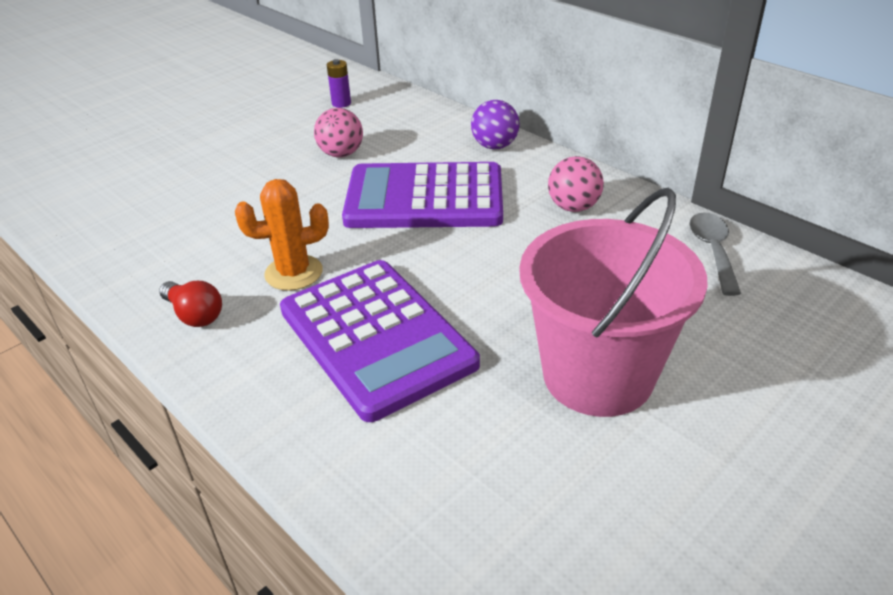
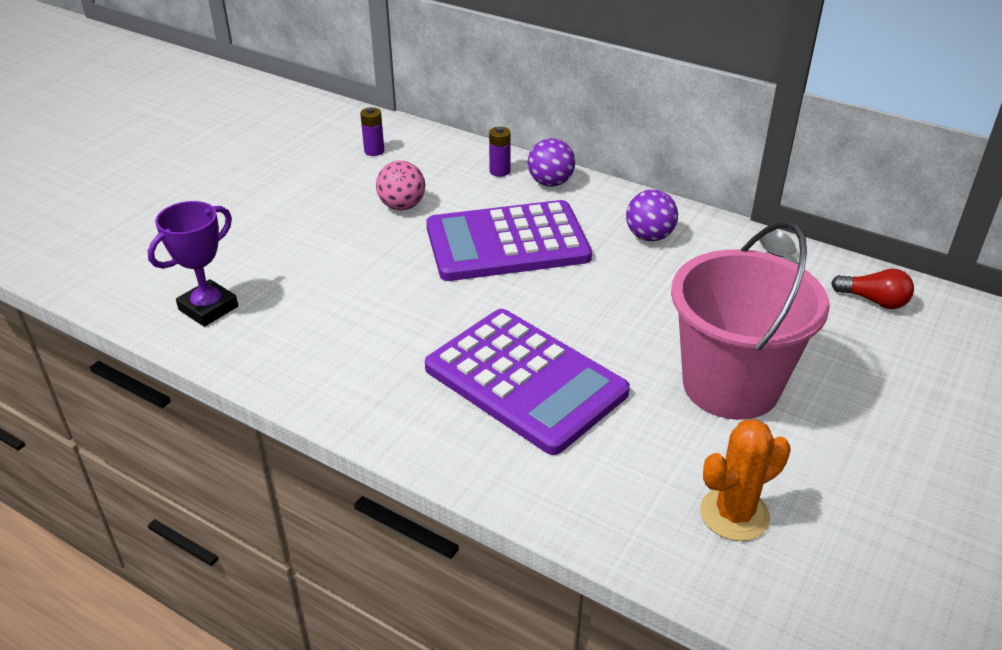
camera: 15 degrees left, 0 degrees up
(117, 227) = (208, 308): none -> purple trophy
(195, 315) = (341, 384): red light bulb -> red light bulb (874, 301)
(294, 273) = (417, 331): orange cactus -> orange cactus (734, 514)
(450, 131) = (499, 171): none -> purple battery
(573, 207) = (649, 236): pink ball -> purple ball

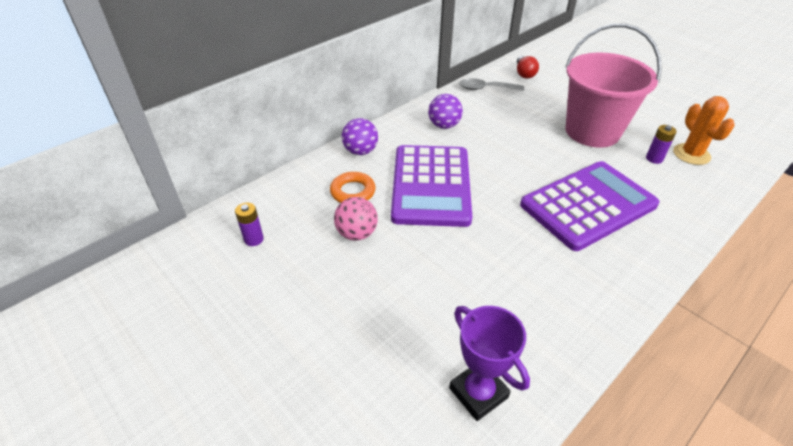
camera: 75 degrees left, 5 degrees up
(470, 191) = (353, 192): none -> orange ring
(499, 171) = (331, 172): purple battery -> purple battery (654, 158)
(874, 301) = (524, 73): red light bulb -> red light bulb turned 135 degrees clockwise

